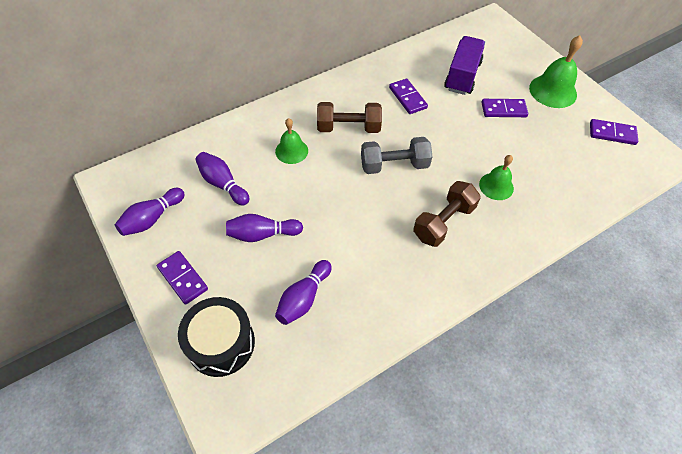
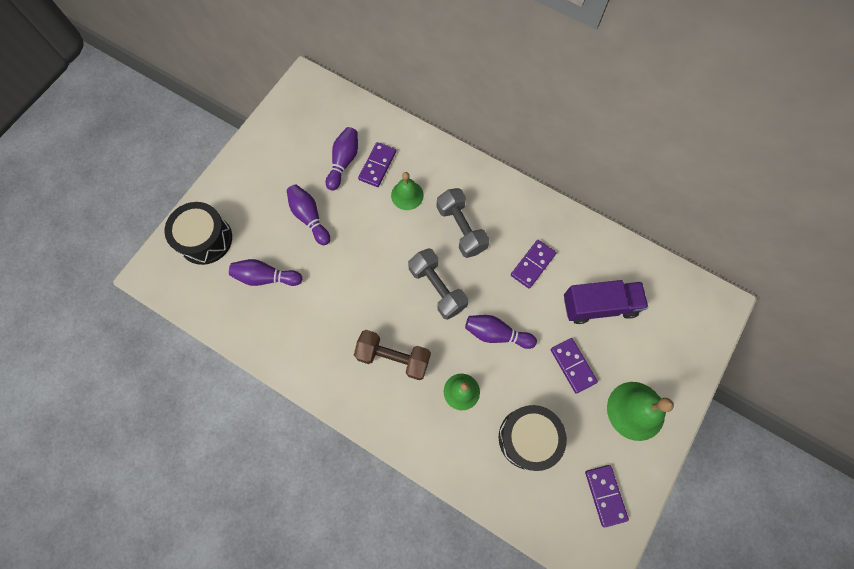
camera: 65 degrees right, 15 degrees up
(152, 218) = (286, 132): purple bowling pin -> purple bowling pin (496, 334)
(183, 278) = (245, 184): purple domino -> purple domino (377, 166)
(348, 128) = (461, 229): brown dumbbell -> grey dumbbell
(552, 159) = (528, 438): none -> black drum

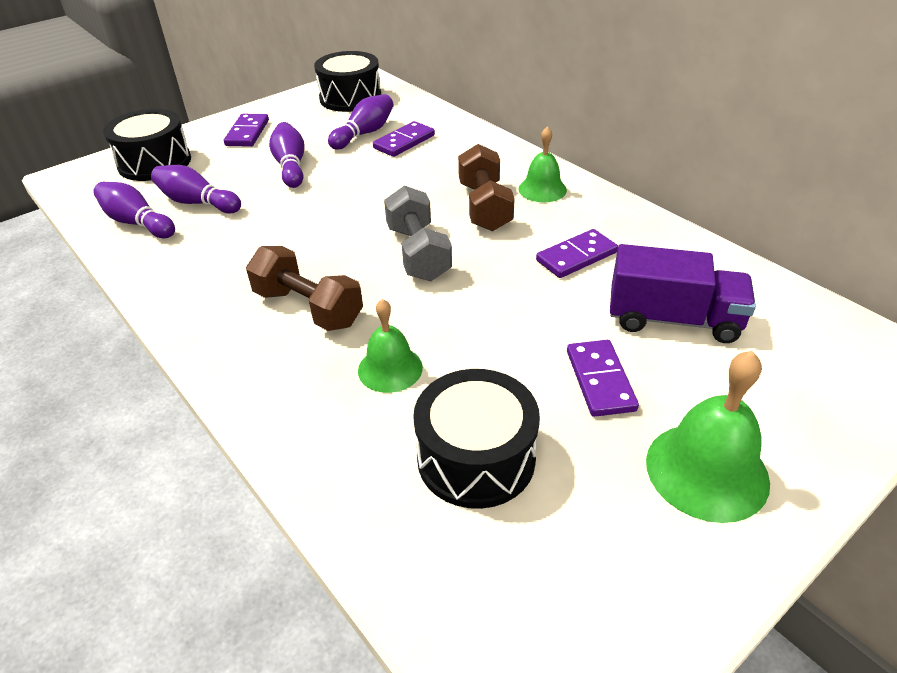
camera: 20 degrees right, 30 degrees down
(310, 114) = (350, 98): none -> black drum
(407, 195) = (427, 168): green bell -> green bell (542, 189)
(461, 229) = (484, 206): grey dumbbell -> brown dumbbell
(496, 334) = (483, 316): purple bowling pin -> purple bowling pin (137, 223)
(605, 495) = (600, 594): purple domino -> purple domino (247, 133)

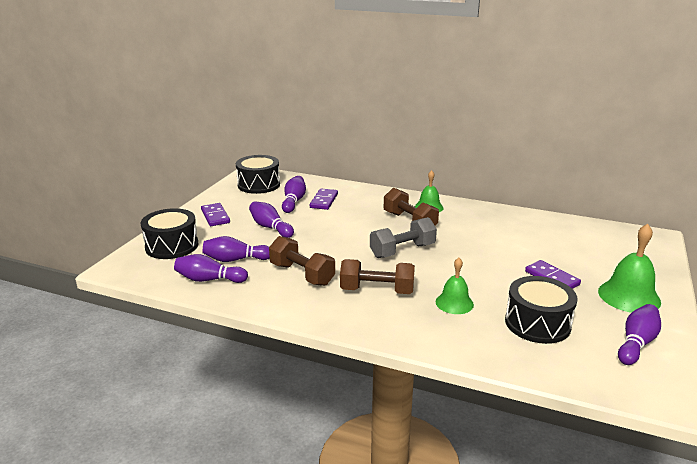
camera: 30 degrees left, 15 degrees down
(246, 249) = (302, 274): none -> brown dumbbell
(418, 253) = (402, 251): grey dumbbell -> grey dumbbell turned 75 degrees counterclockwise
(576, 256) = (481, 232): purple domino -> none
(609, 575) = (636, 343): none -> purple bowling pin
(673, 319) = (553, 246): purple truck -> none

